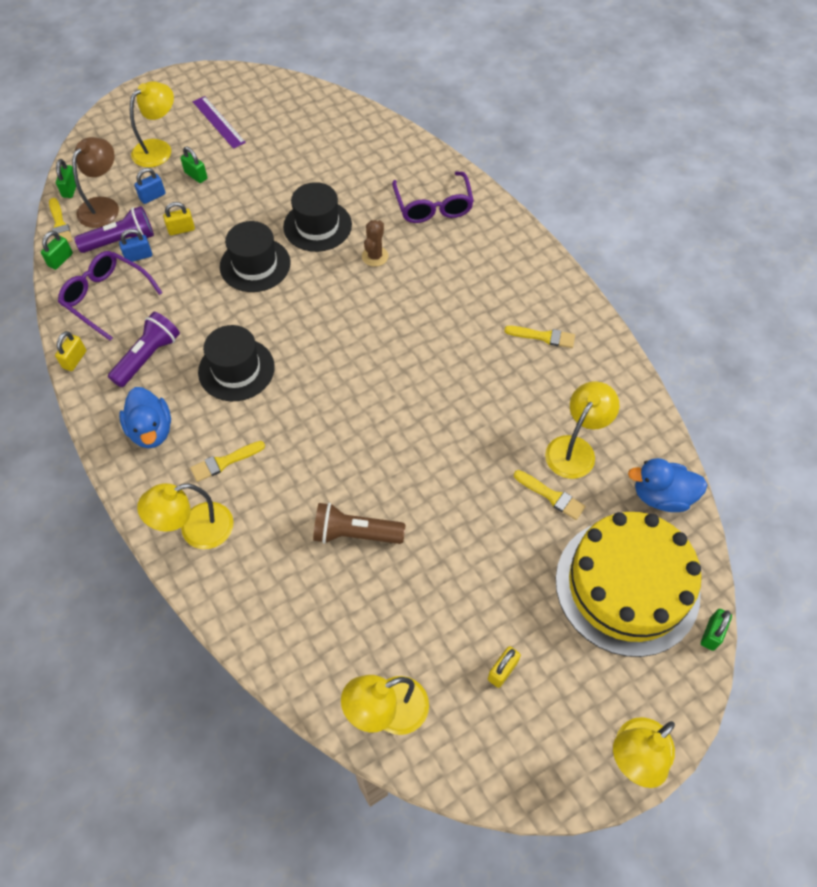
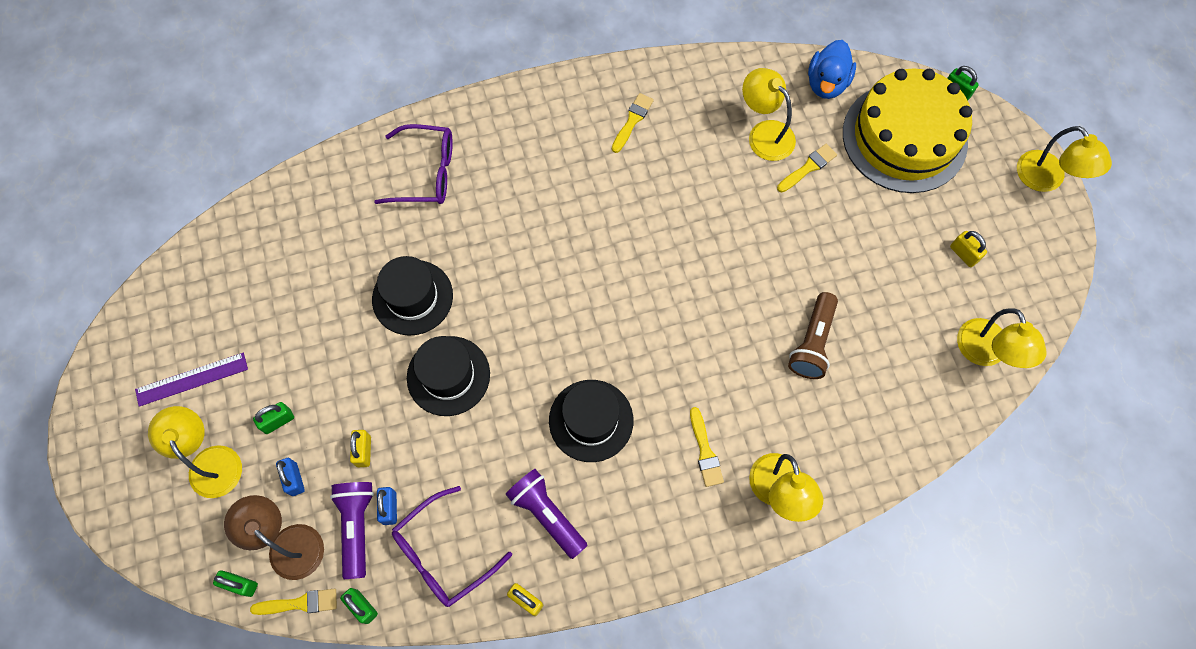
camera: 75 degrees left, 10 degrees up
(151, 430) = (647, 522): blue duck -> none
(375, 256) = (478, 248): brown cactus -> none

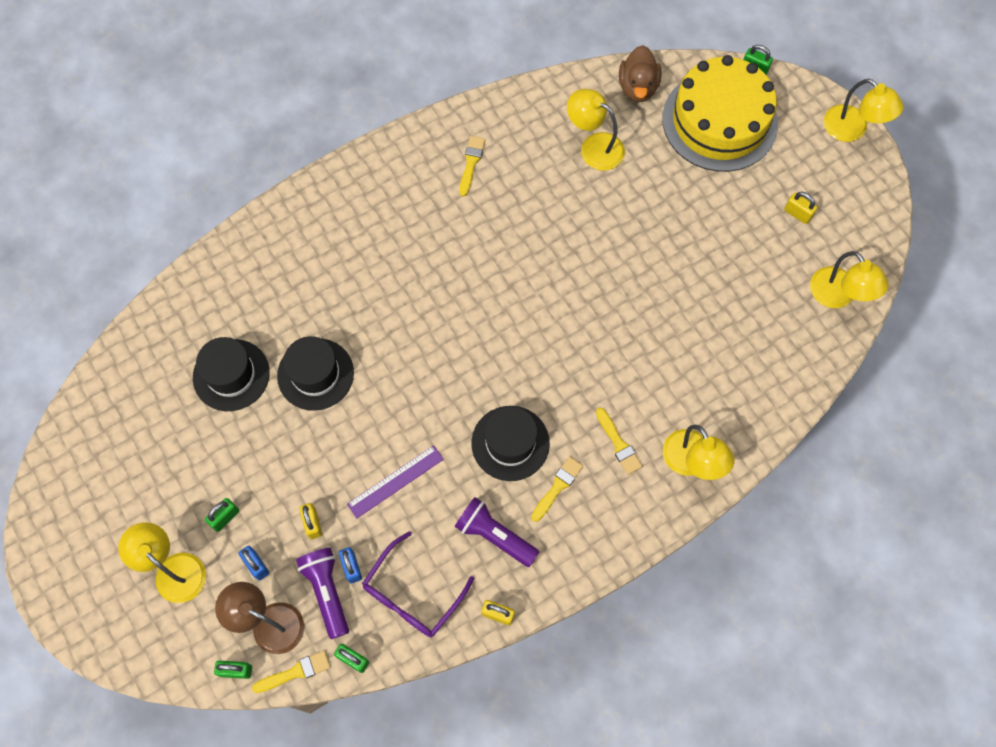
camera: 15 degrees left, 0 degrees up
(192, 379) = (131, 500): purple ruler -> purple ruler (395, 481)
(425, 173) = (293, 257): purple glasses -> none
(448, 376) = (370, 436): black hat -> black hat (231, 375)
(808, 167) = (641, 168): yellow brush -> yellow brush (557, 486)
(812, 342) = (686, 324): brown flashlight -> none
(826, 83) = (637, 87): blue duck -> brown duck

